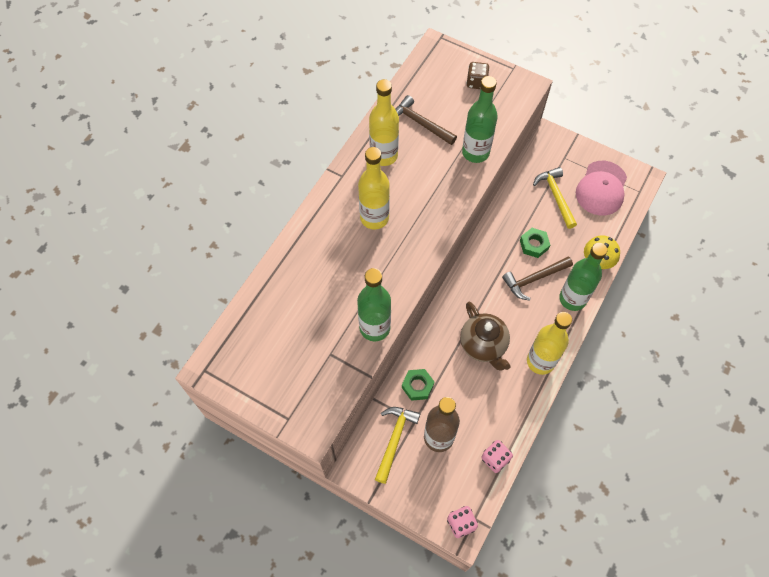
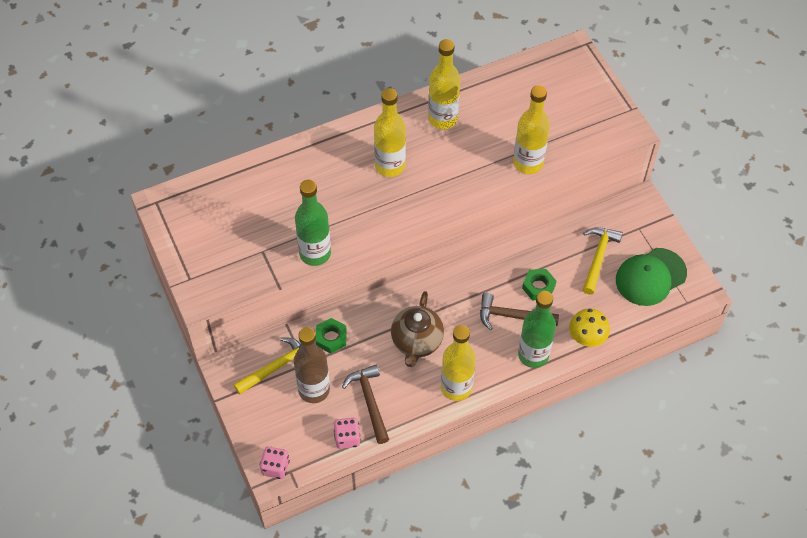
camera: 35 degrees right, 5 degrees down
(420, 123) = (500, 110): brown hammer -> brown hammer (369, 402)
(475, 152) = (528, 163): green bottle -> yellow bottle
(476, 82) = (584, 102): brown dice -> none
(601, 188) = (650, 277): pink cap -> green cap

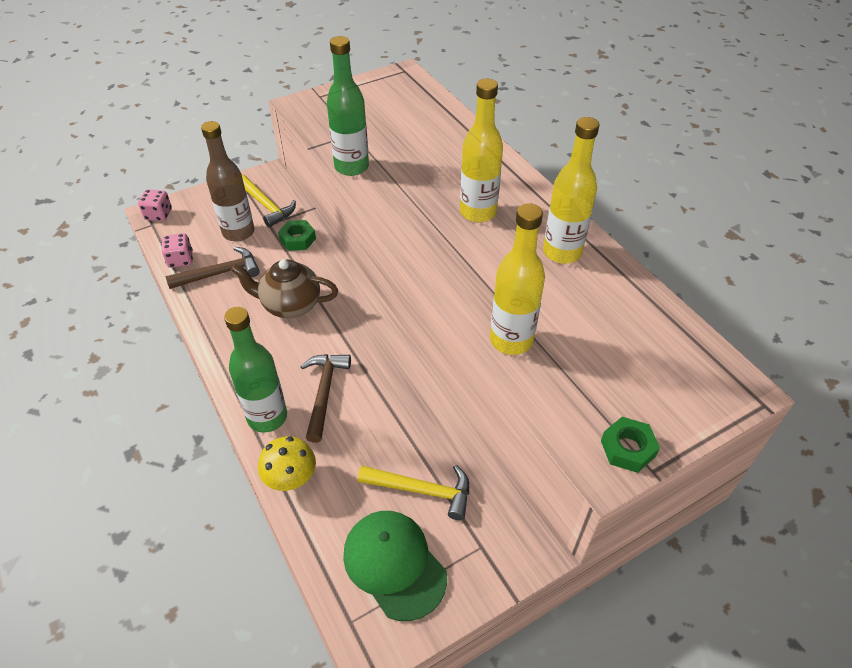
camera: 85 degrees right, 10 degrees down
(456, 387) = (229, 343): yellow bottle -> none
(538, 287) = (369, 419): green nut -> green nut (627, 448)

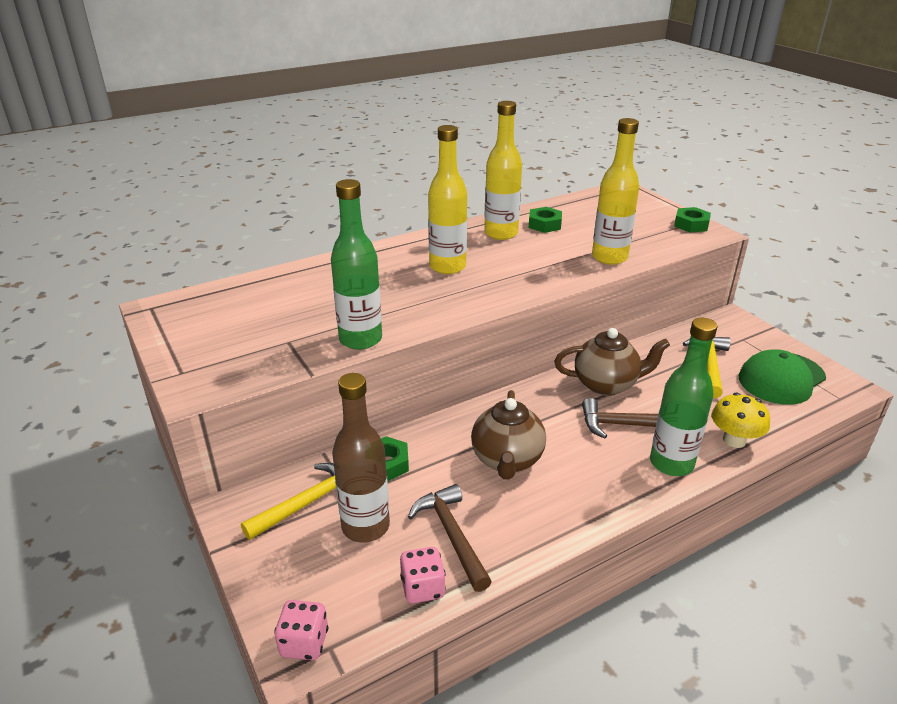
camera: 90 degrees left, 15 degrees down
(389, 386) = (606, 384): none -> brown teapot
(594, 291) = (544, 224): none -> green nut

